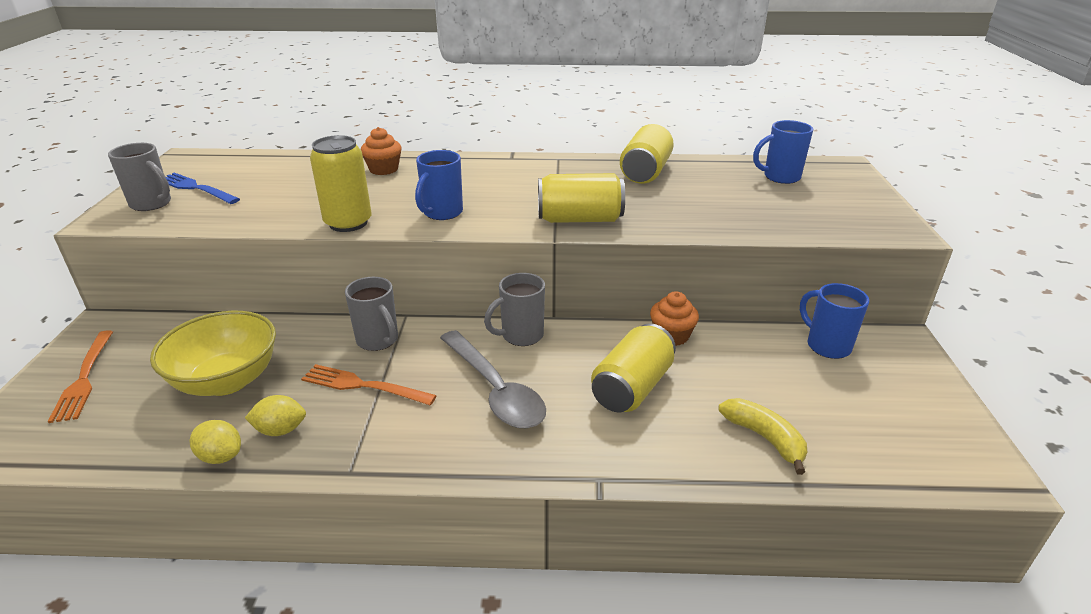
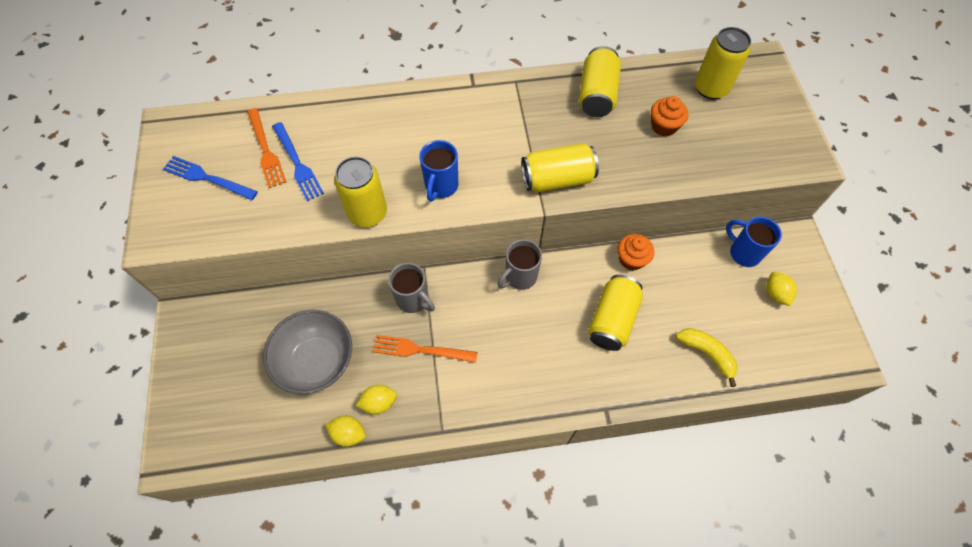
camera: 10 degrees left, 30 degrees up
(84, 378) = (206, 377): orange fork -> orange fork (266, 150)
(152, 204) = (181, 209): grey mug -> none
(227, 380) = (317, 361): yellow bowl -> grey bowl
(296, 187) = (298, 164): none -> blue fork
(384, 169) = (364, 122): orange cupcake -> orange cupcake (664, 126)
(495, 390) = (516, 338): grey spoon -> none
(780, 177) = (711, 88): blue mug -> yellow can
(872, 388) = (775, 293): none -> yellow lemon

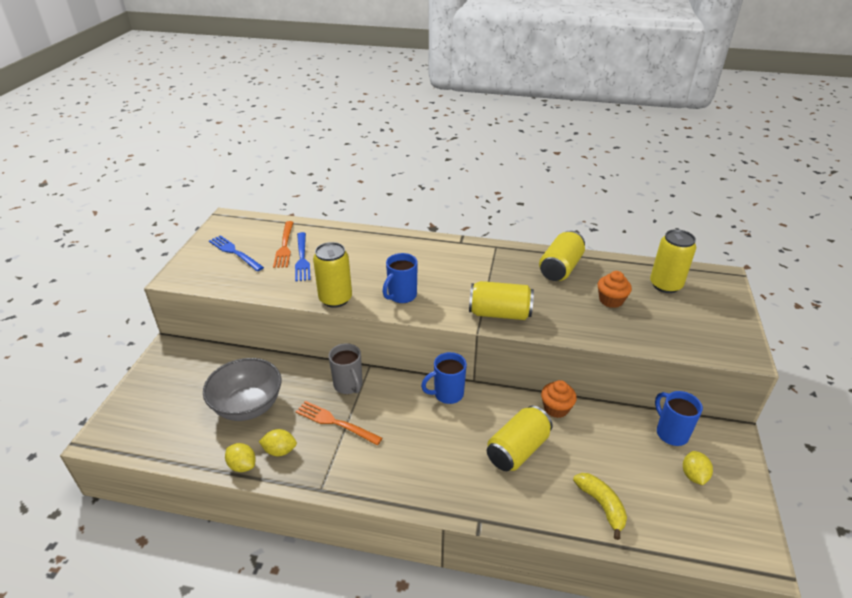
camera: 20 degrees right, 25 degrees down
(520, 277) = (447, 394): grey mug -> blue mug

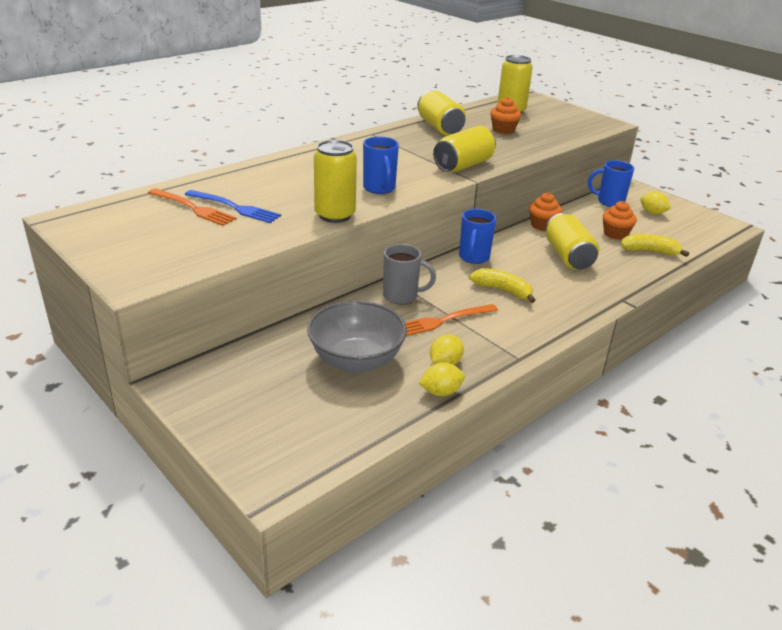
camera: 55 degrees left, 5 degrees down
(234, 252) = (149, 236): blue fork -> none
(413, 434) = (503, 290): none -> yellow banana
(605, 465) = (615, 234): none -> orange cupcake

